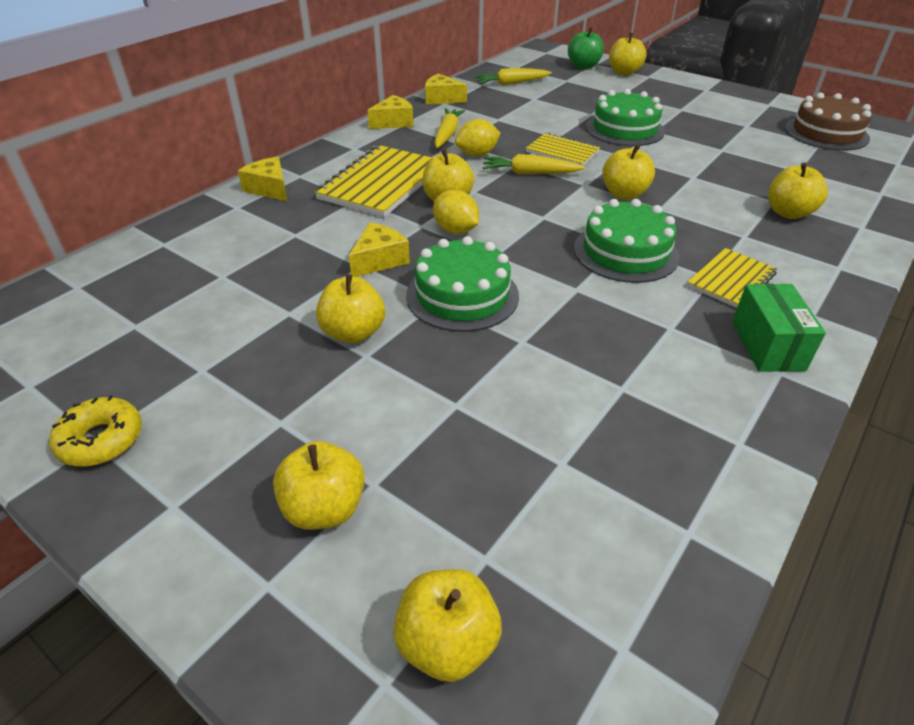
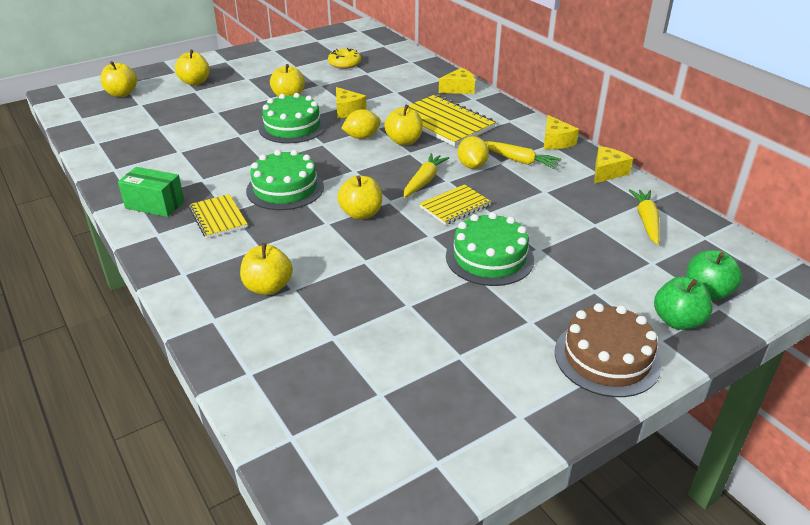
camera: 110 degrees right, 5 degrees down
(101, 440) = (272, 51): yellow donut -> yellow donut (344, 64)
(624, 72) = (677, 321): yellow apple -> green apple
(826, 133) = (404, 421): brown cake -> brown cake (607, 358)

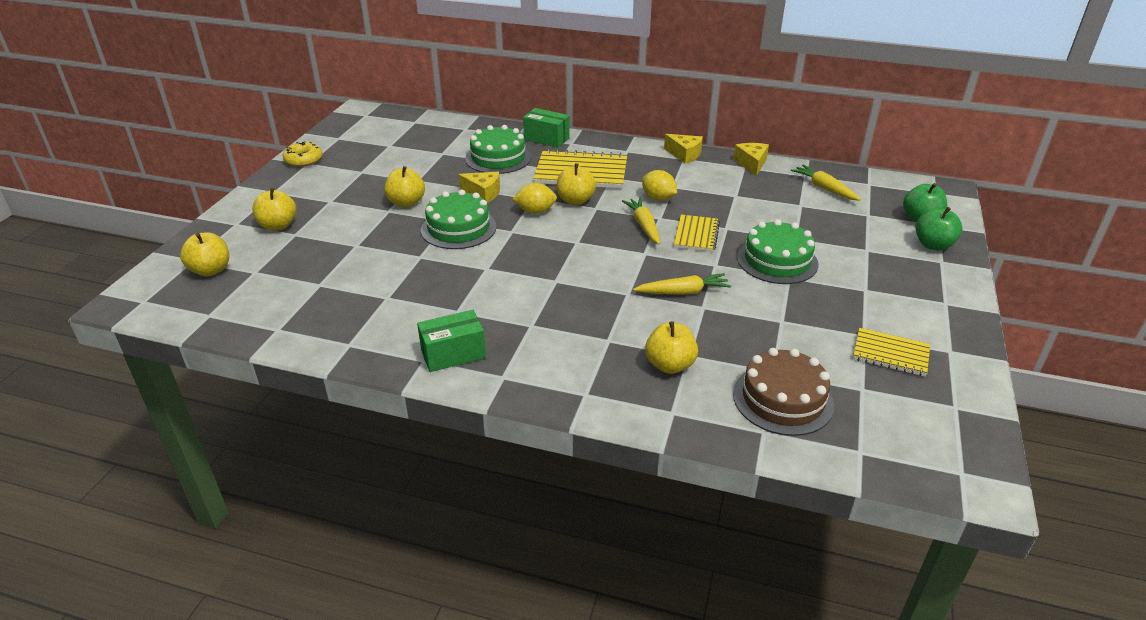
camera: 40 degrees left, 0 degrees up
(218, 217) = (532, 335): yellow notebook -> yellow notebook (890, 354)
(285, 188) = (546, 283): green cake -> green cake (498, 158)
(344, 64) = (406, 152): yellow donut -> yellow donut (303, 160)
(361, 214) = (641, 273): yellow apple -> none
(362, 137) = (535, 211): yellow lemon -> yellow lemon turned 60 degrees clockwise
(459, 89) = (546, 139): yellow cheese -> green box
(519, 160) = (683, 180): yellow carrot -> yellow carrot (683, 292)
(607, 358) = (935, 288): brown cake -> brown cake (783, 399)

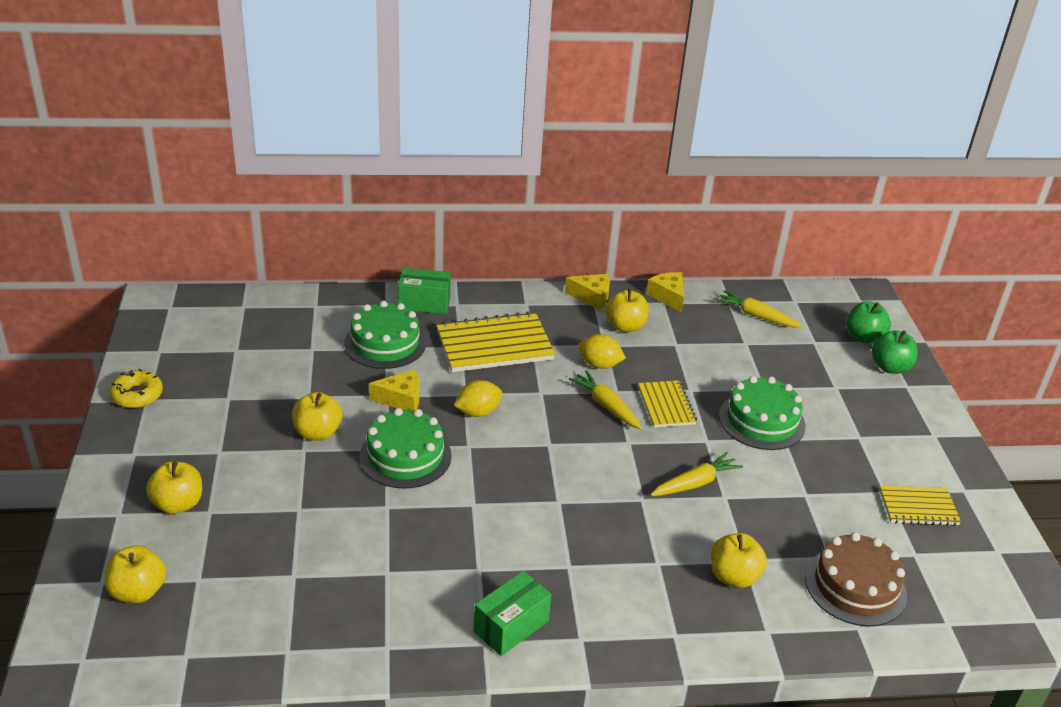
camera: 25 degrees left, 0 degrees up
(575, 200) = (512, 387): yellow apple -> yellow apple (625, 326)

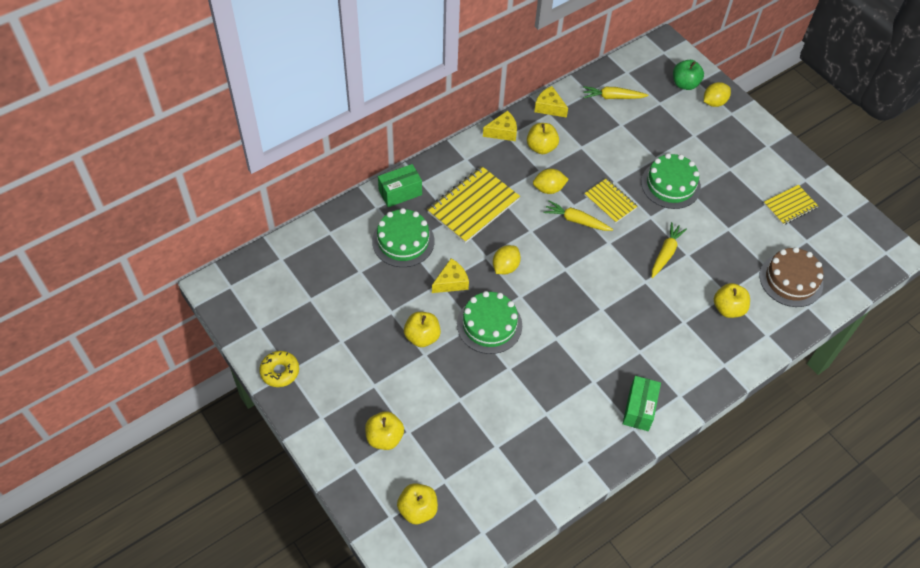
camera: 30 degrees left, 20 degrees up
(890, 367) = (714, 102): green apple -> yellow lemon

